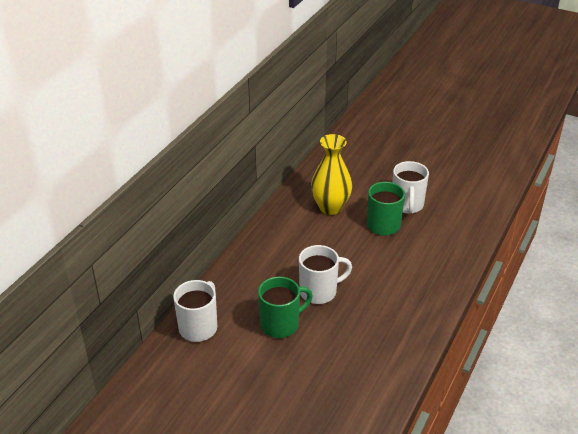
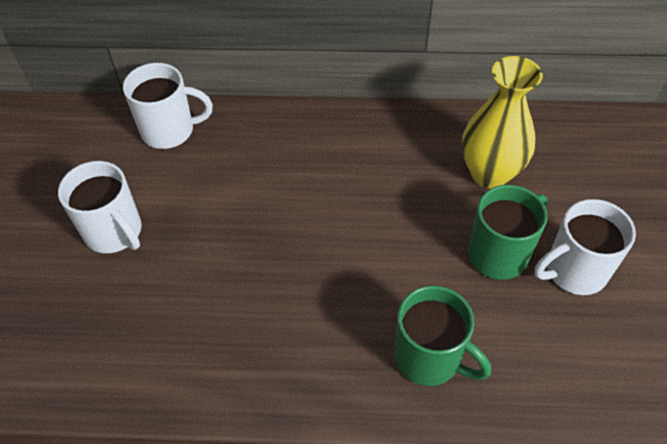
camera: 65 degrees right, 15 degrees up
(281, 324) = (213, 209): green mug -> green mug (429, 358)
(319, 291) = (299, 228): white mug -> white mug (114, 232)

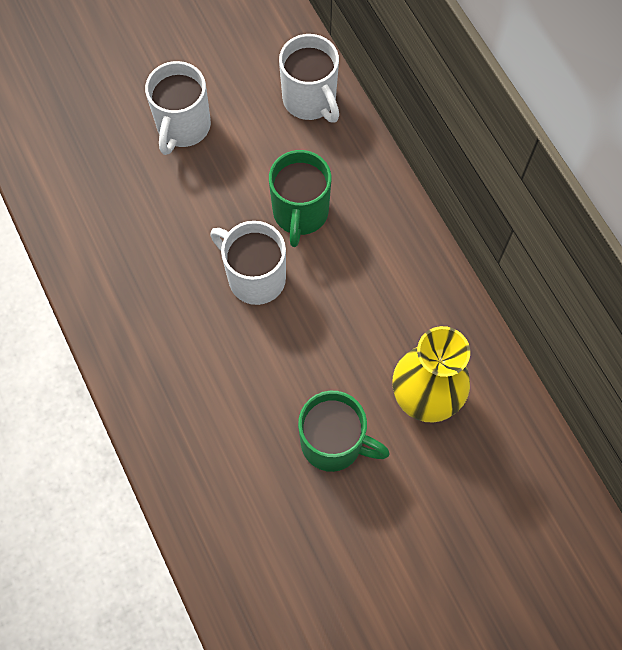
camera: 60 degrees right, 15 degrees up
(429, 358) = (196, 428): green mug -> green mug (300, 213)
(574, 271) = (351, 516): white mug -> white mug (255, 277)

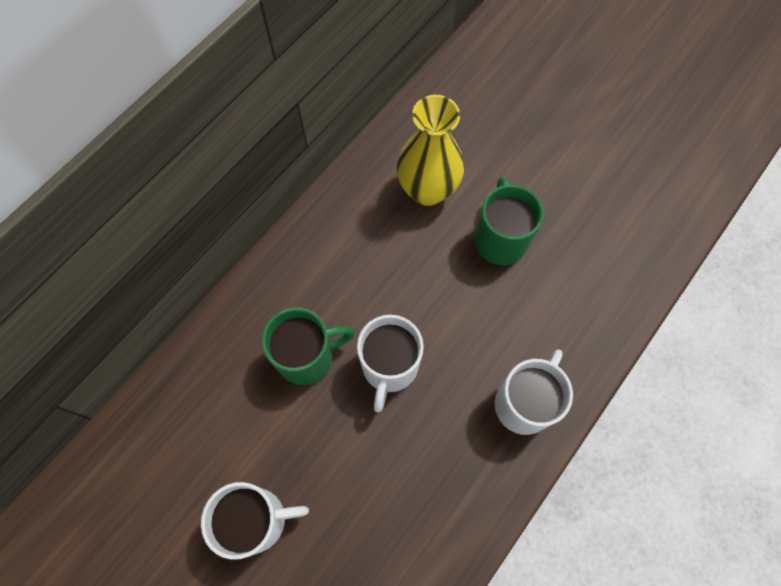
camera: 115 degrees left, 0 degrees up
(310, 100) = (178, 403): white mug -> white mug (524, 403)

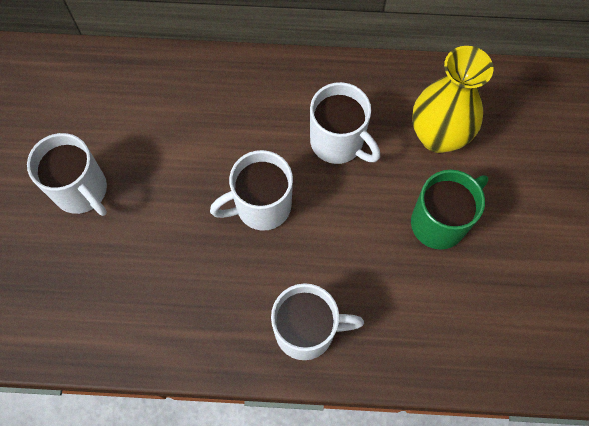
camera: 55 degrees right, 0 degrees up
(307, 357) = (226, 142): green mug -> none
(377, 267) = (338, 142): none -> white mug

